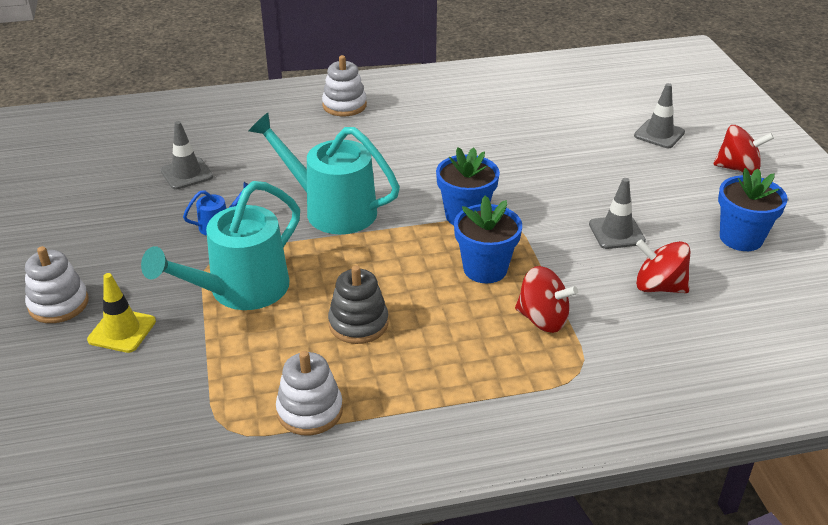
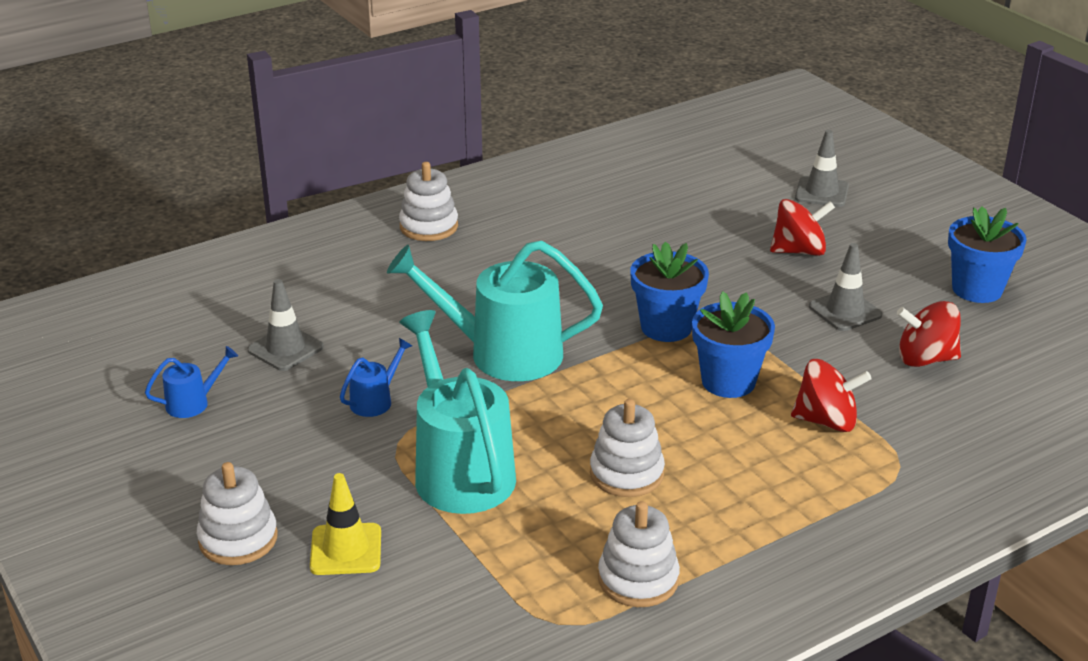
camera: 20 degrees left, 5 degrees down
(100, 199) = (193, 403): none -> blue watering can
(240, 290) = (459, 470): turquoise watering can -> turquoise watering can turned 135 degrees clockwise
(358, 323) = (626, 473): grey stacking toy -> white stacking toy
(738, 168) = (928, 215): red spinning top -> red spinning top (799, 251)

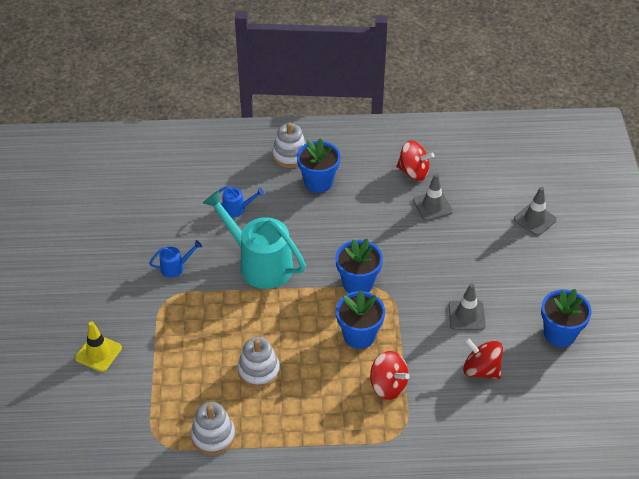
camera: 30 degrees right, 15 degrees up
(193, 403) = (93, 230): blue watering can -> blue watering can (237, 209)
(238, 539) = (58, 324): white stacking toy -> none
(285, 349) = (158, 213): grey traffic cone -> grey traffic cone (432, 206)
(459, 470) = (182, 330): turquoise watering can -> none
(499, 241) = (318, 182): none -> blue flower pot
(799, 251) = (480, 259): red spinning top -> red spinning top (413, 172)

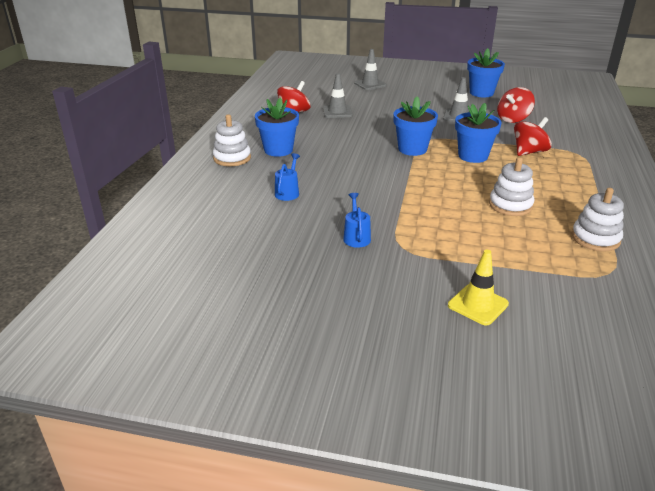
camera: 75 degrees left, 15 degrees down
(259, 264) = (371, 189): turquoise watering can -> none

